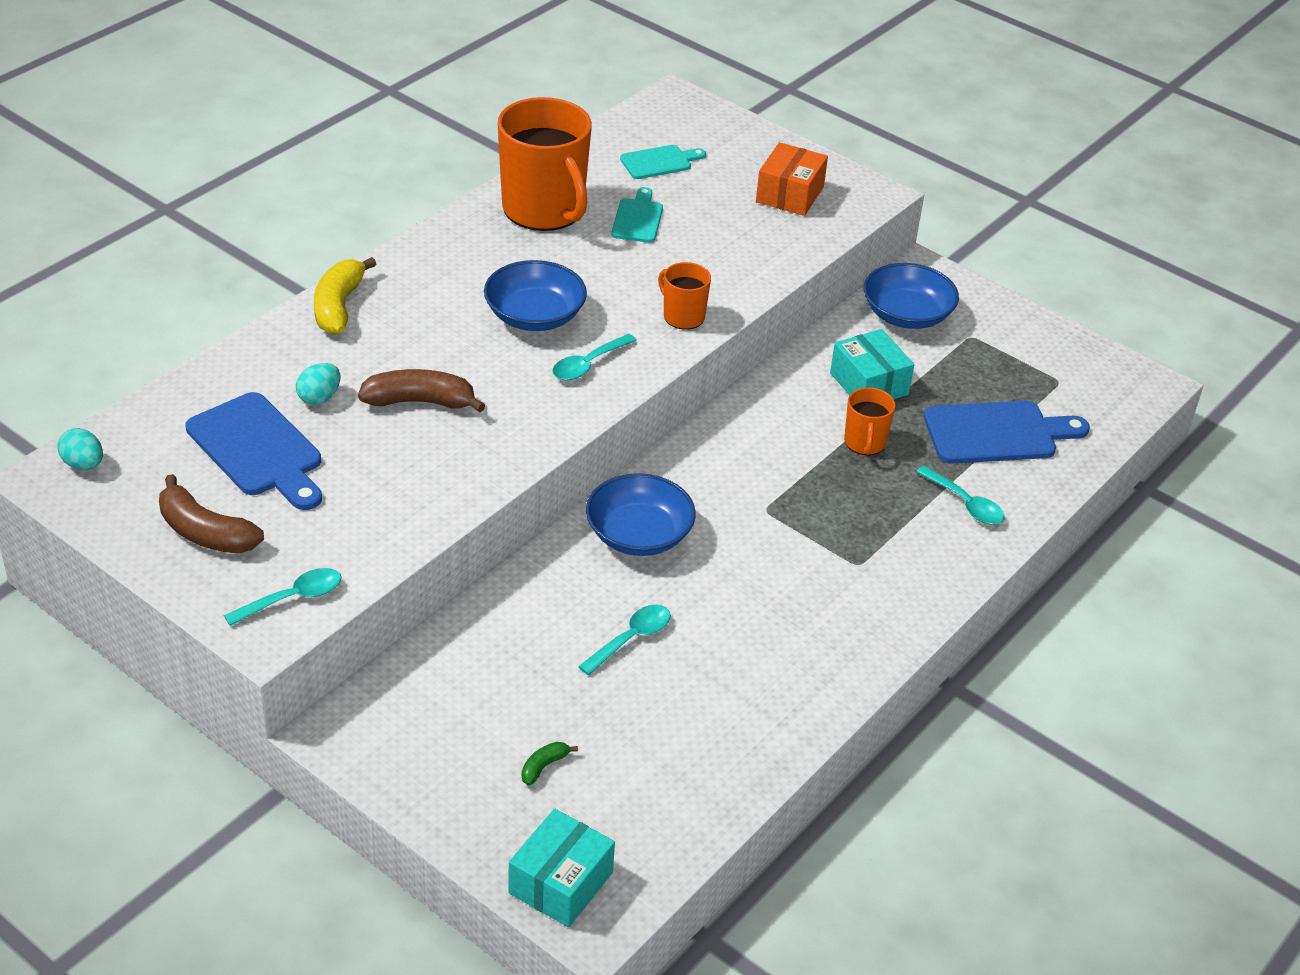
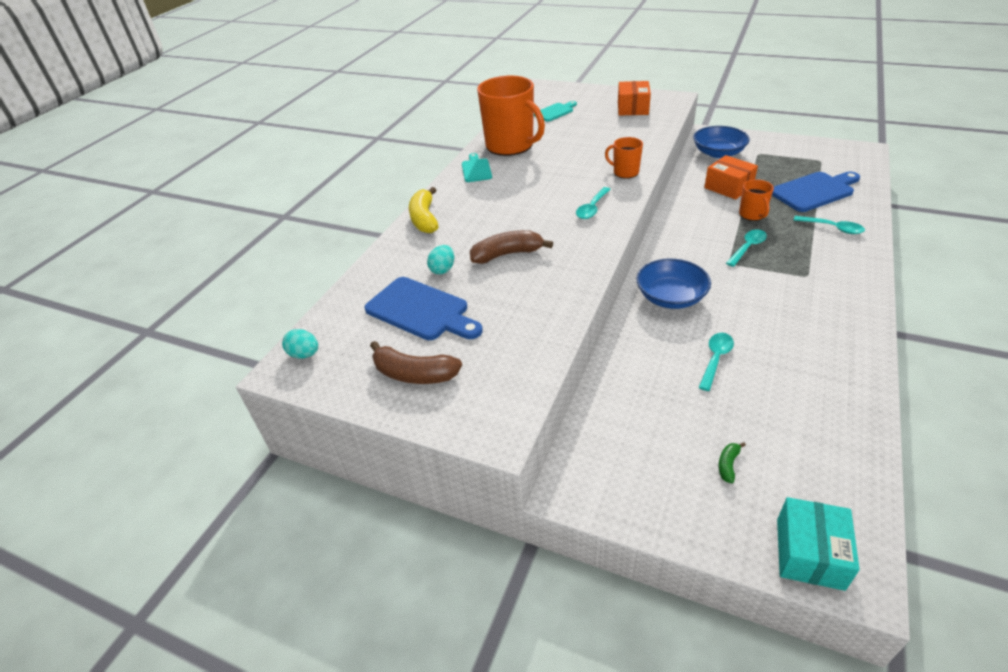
camera: 10 degrees left, 0 degrees up
(292, 598) = (503, 400): turquoise spoon -> turquoise spoon (747, 248)
(535, 316) = (543, 193): blue bowl -> none
(638, 218) = (563, 137): turquoise cutting board -> turquoise cutting board (476, 169)
(869, 384) = (728, 187): turquoise box -> orange box

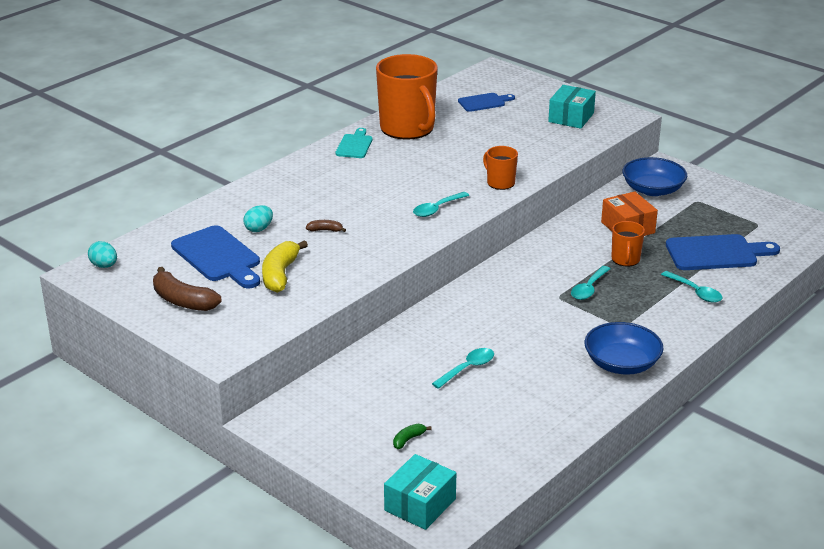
camera: 15 degrees right, 10 degrees down
(425, 219) = (272, 181): yellow banana -> yellow banana (280, 274)
(507, 254) = (325, 230): brown banana -> brown banana, size x0.48
(555, 112) = (484, 102): turquoise cutting board -> blue cutting board
(633, 108) = (571, 117): orange box -> turquoise box
(670, 297) = (472, 311): blue bowl -> blue bowl (621, 363)
(747, 248) = (589, 288): turquoise spoon -> turquoise spoon turned 150 degrees clockwise

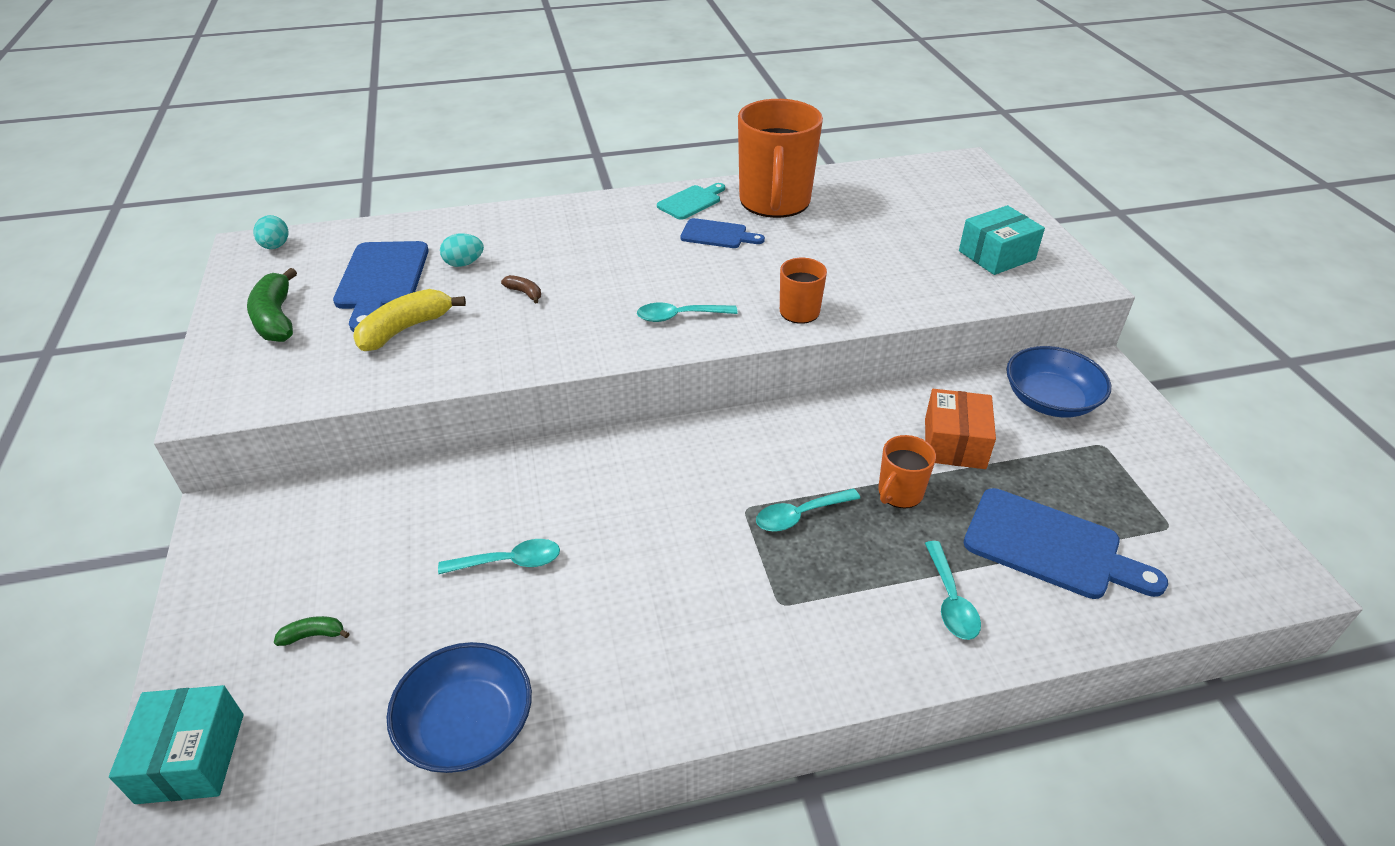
camera: 35 degrees right, 10 degrees up
(183, 301) = (276, 318): brown banana -> green banana
(420, 504) = (191, 757): turquoise box -> turquoise box turned 75 degrees counterclockwise
(484, 102) = (904, 199): blue cutting board -> blue cutting board (717, 234)
(621, 363) = (710, 671): blue bowl -> blue bowl (467, 725)

